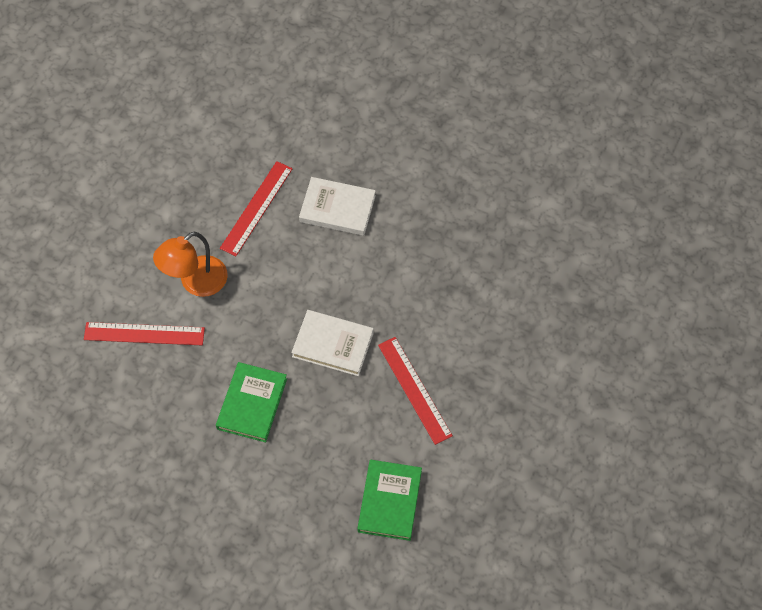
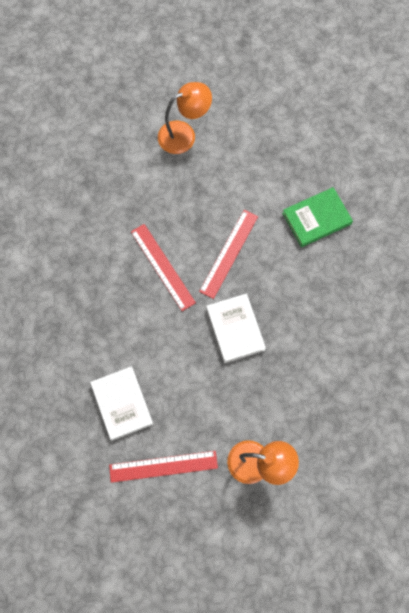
camera: 125 degrees left, 10 degrees up
(144, 333) = (325, 470): red ruler -> red ruler (162, 267)
(252, 404) = (318, 352): green book -> none
(584, 435) = (184, 134): none -> orange lamp

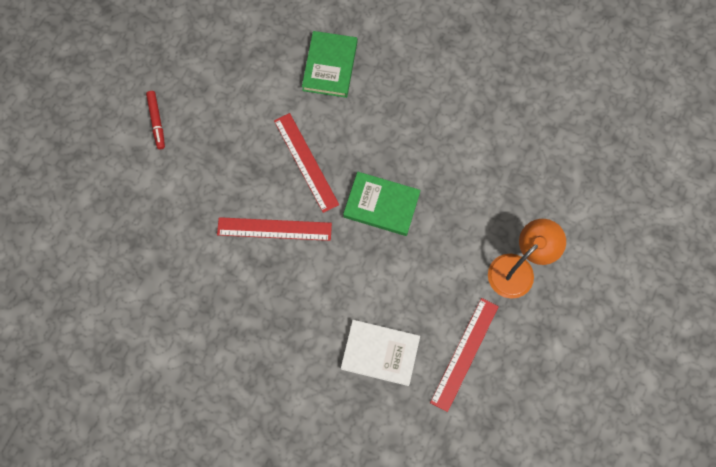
camera: 55 degrees left, 0 degrees up
(184, 134) = (156, 121): orange lamp -> red marker
(235, 329) = (381, 205): white book -> green book

